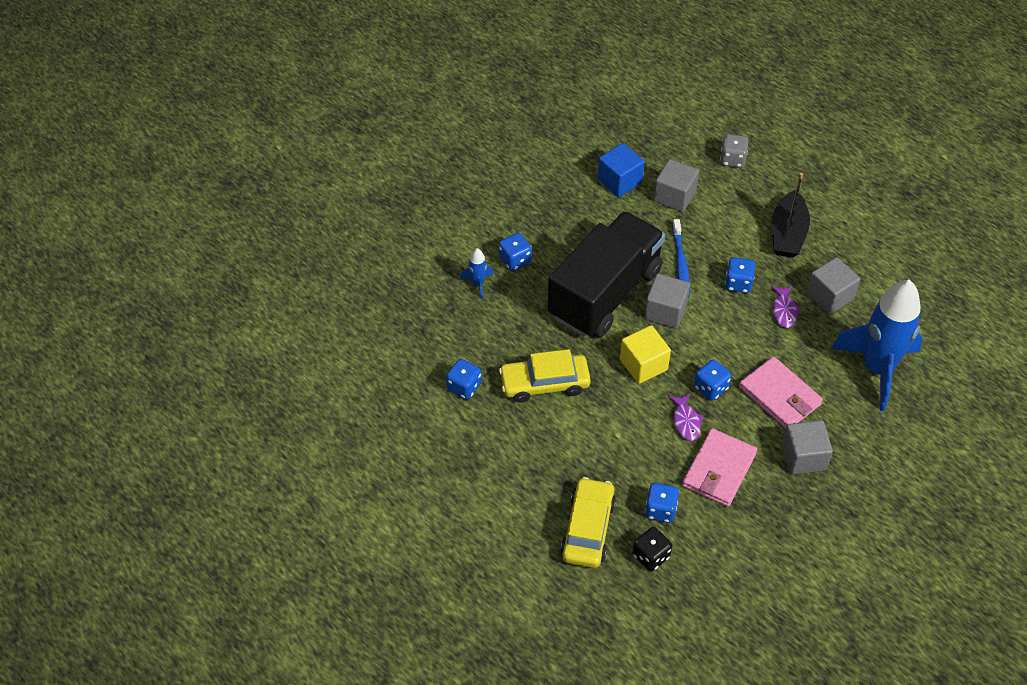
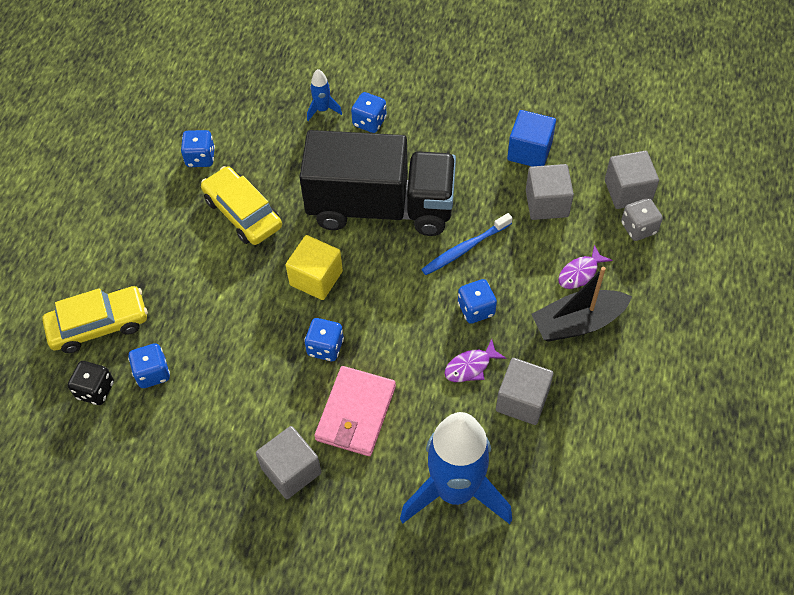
camera: 60 degrees right, 5 degrees up
(665, 311) = (394, 265): grey cube -> grey cube (627, 191)
(686, 421) = (270, 345): purple fish -> purple fish (580, 273)
(719, 470) = (229, 401): pink wallet -> none

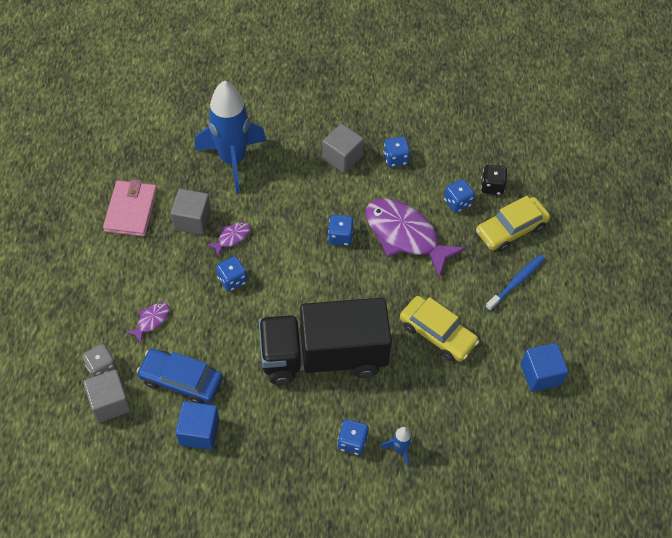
camera: 165 degrees right, 0 degrees up
(146, 157) = (540, 374): none -> blue cube
(200, 158) = (493, 380): blue dice -> blue dice (395, 158)
(239, 336) = (405, 235): none -> purple fish
(316, 278) = (361, 287): yellow cube -> none
(356, 413) = (308, 196): pink wallet -> pink wallet (131, 210)
(465, 249) = (247, 328): blue toothbrush -> blue toothbrush (516, 282)
(547, 203) = (181, 380): grey cube -> blue car
(577, 323) = (153, 280): black boat -> none

